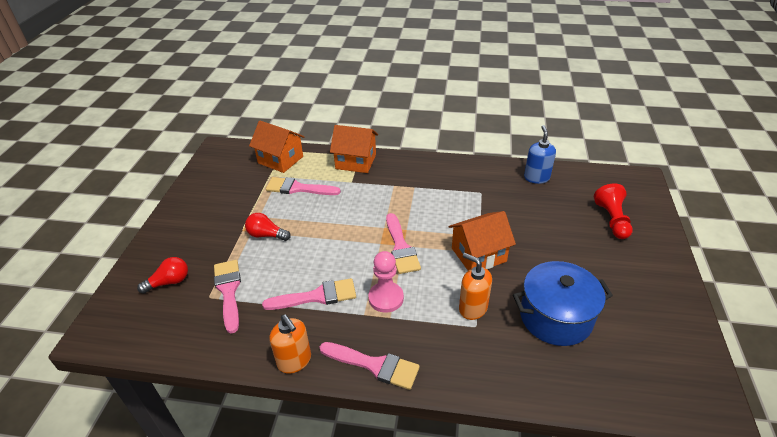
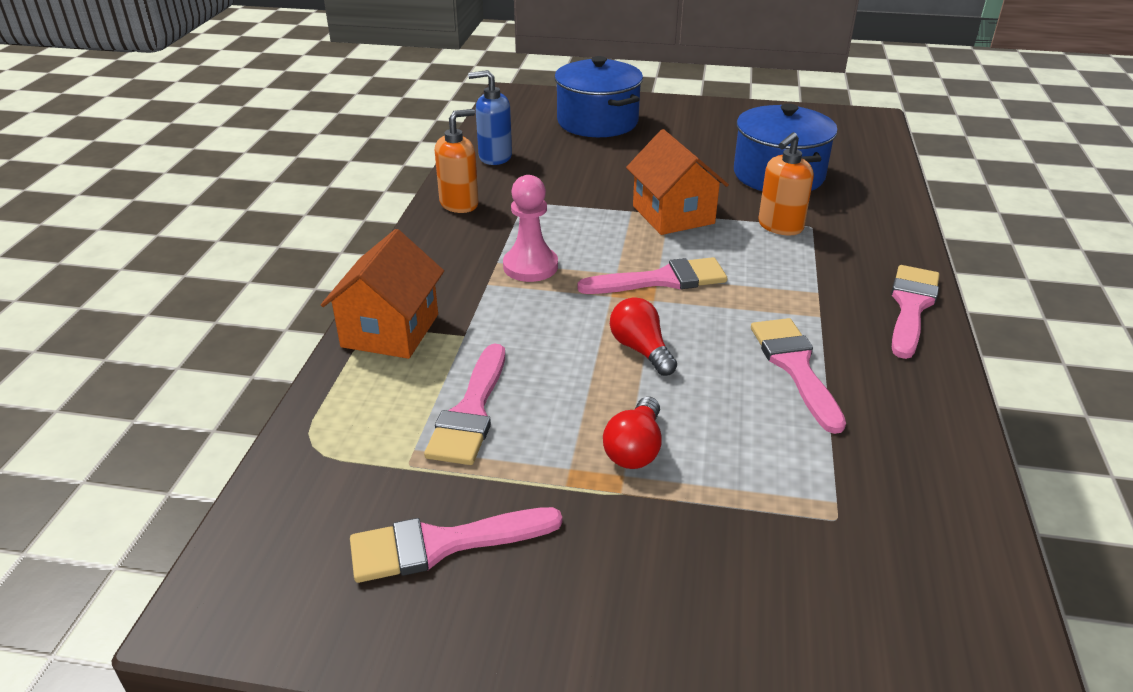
camera: 90 degrees left, 5 degrees down
(169, 282) = (811, 604): red light bulb -> red light bulb (641, 350)
(228, 291) = (812, 488): pink brush -> pink brush (442, 544)
(280, 160) = (338, 453): orange house -> none
(294, 361) = (939, 383): orange soap dispenser -> orange soap dispenser (459, 204)
(386, 298) = (780, 296): pink pawn -> pink pawn (530, 266)
(612, 220) = (597, 122): red pawn -> blue pot

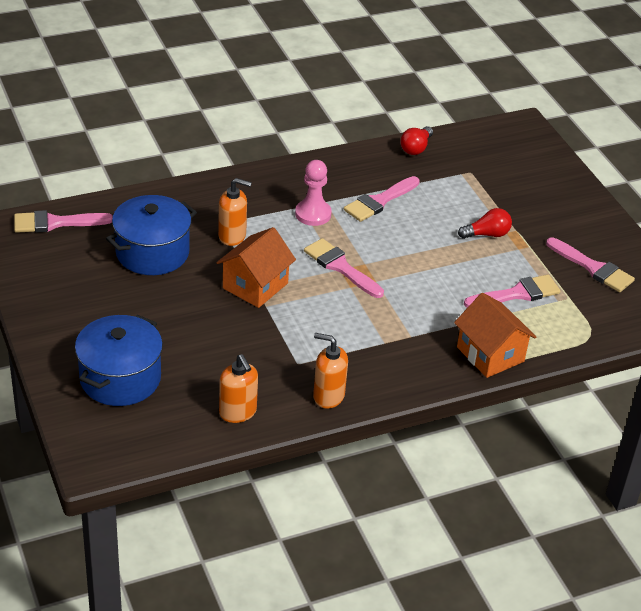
camera: 125 degrees left, 5 degrees up
(390, 331) = (490, 354): orange house -> orange house turned 75 degrees clockwise
(495, 157) = (238, 412): blue soap dispenser -> orange soap dispenser
(530, 266) = (375, 326): pink pawn -> pink pawn (313, 214)
(641, 350) = (414, 254): red light bulb -> red light bulb (416, 148)
(911, 306) = (286, 173): pink brush -> pink brush (55, 223)

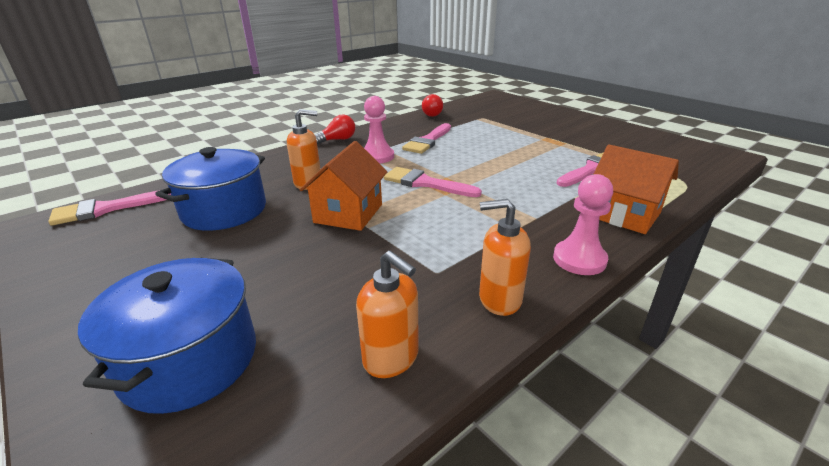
camera: 15 degrees left, 10 degrees down
(411, 383) = (579, 259): none -> pink pawn
(487, 234) = (528, 143): red light bulb -> red light bulb (337, 140)
(593, 268) = (627, 145): pink brush -> none

